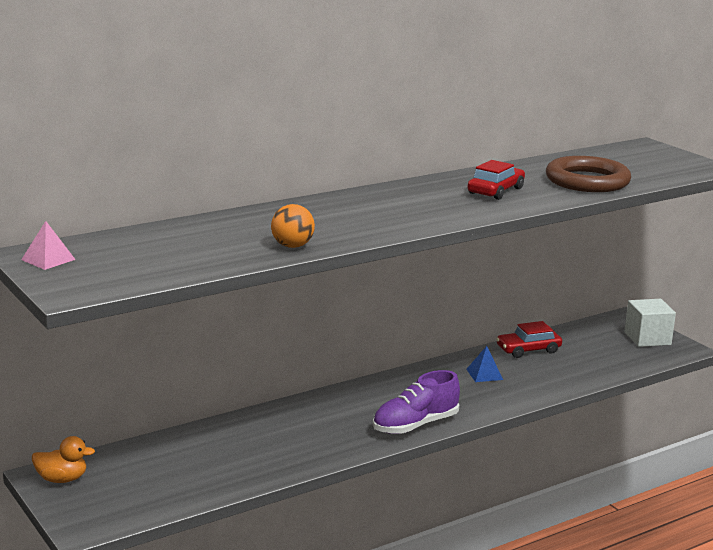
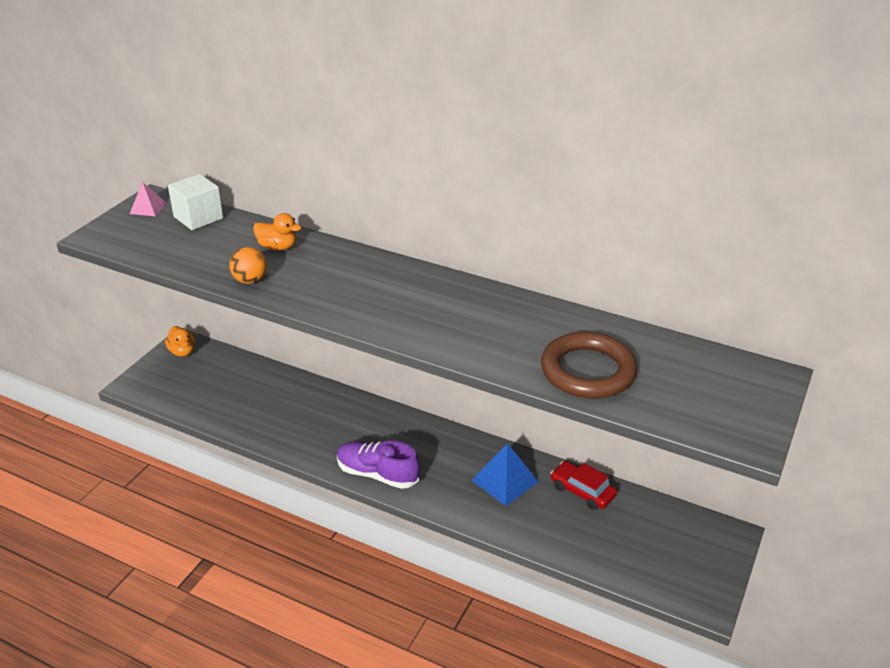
camera: 60 degrees right, 15 degrees up
(244, 225) = (277, 247): none -> orange duck
(484, 374) = (505, 481): blue pyramid -> blue pyramid, size x1.67
(496, 191) = (491, 328): red car -> none
(647, 338) = (700, 567): white cube -> white cube (198, 217)

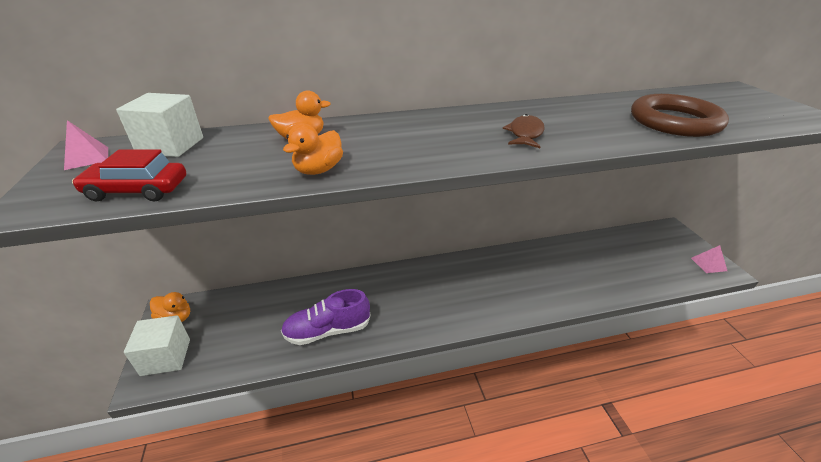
camera: 40 degrees left, 0 degrees up
(154, 377) = (166, 357): none -> white cube
(250, 280) = (318, 170): orange ball -> orange duck
(377, 474) = (462, 315): purple shoe -> purple shoe (327, 330)
(432, 319) = (525, 134): none -> brown fish
(505, 481) = (540, 268): blue pyramid -> none
(582, 491) = (583, 248): red car -> red car (137, 190)
(701, 589) = (708, 264): none -> pink pyramid

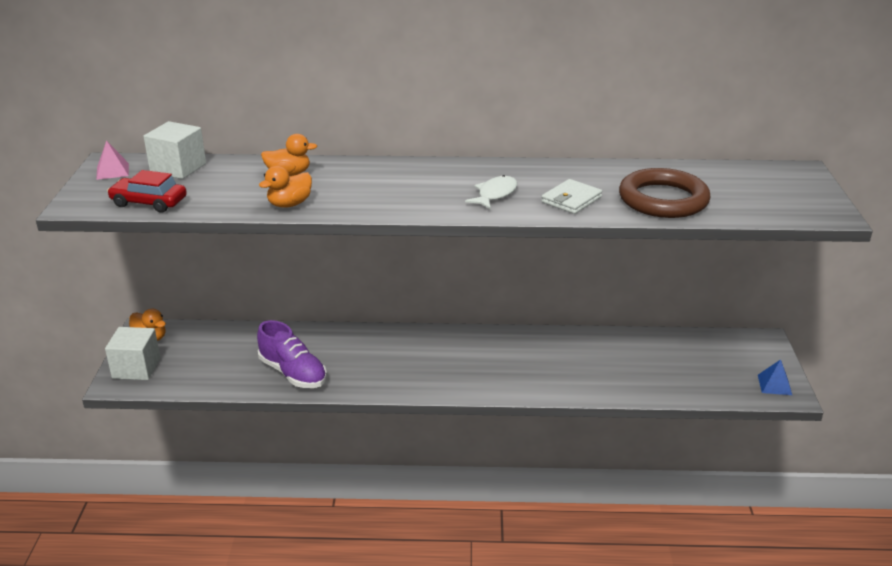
camera: 15 degrees right, 5 degrees down
(327, 330) = (293, 373): purple shoe -> purple shoe turned 135 degrees counterclockwise
(525, 134) = (495, 194): brown fish -> white fish
(599, 130) = (571, 200): none -> white wallet
(708, 264) = (774, 385): pink pyramid -> blue pyramid

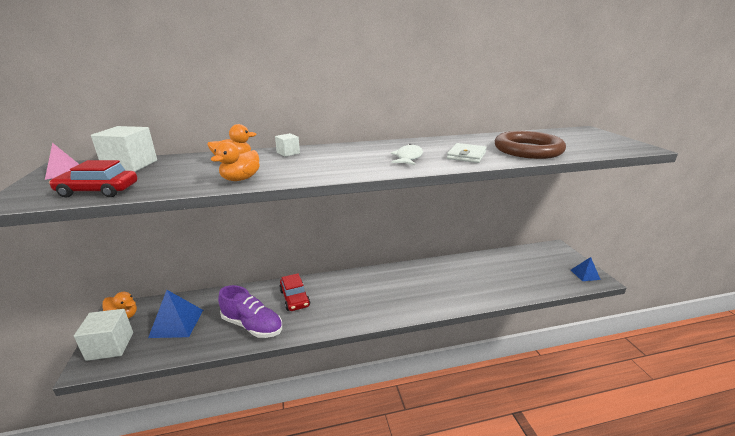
camera: 15 degrees left, 5 degrees down
(208, 356) = (177, 323): none -> blue pyramid
(351, 350) = (294, 298): none -> red car
(355, 168) = (288, 153): none -> white cube

